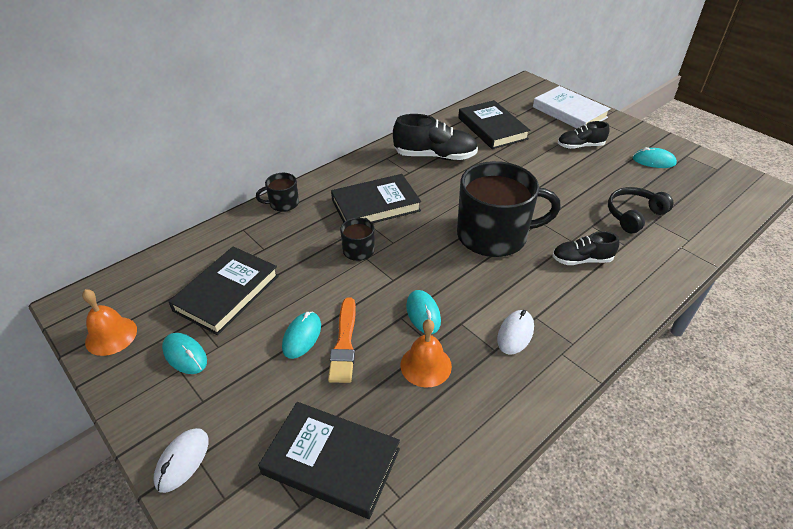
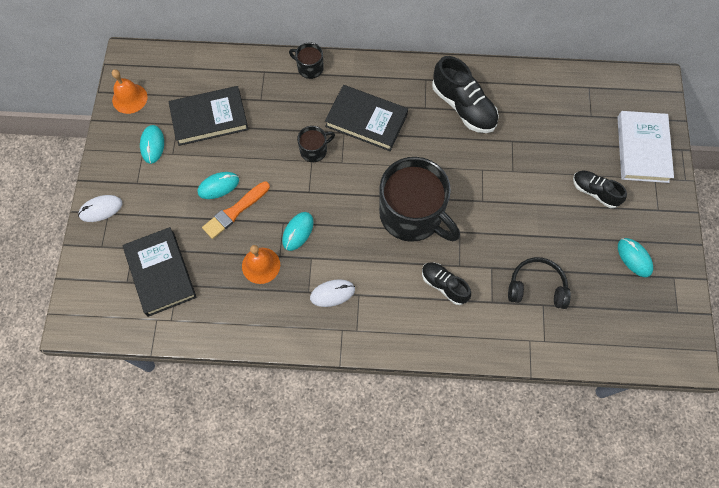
camera: 45 degrees right, 25 degrees up
(492, 128) = (547, 113): black book -> none

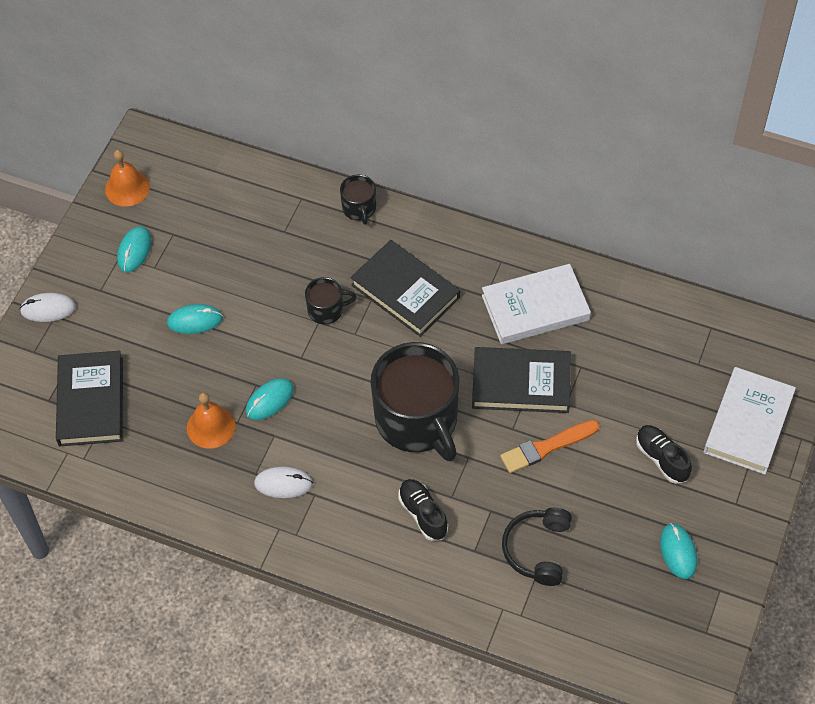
camera: 20 degrees right, 10 degrees down
(209, 118) = (214, 237): black book -> black book (521, 383)
(235, 211) = (204, 355): orange brush -> orange brush (547, 447)
(309, 68) = (359, 208): black mug -> black mug turned 150 degrees counterclockwise
(463, 107) = (535, 308): black shoe -> white book
(536, 287) = (537, 550): black headphones -> black headphones turned 105 degrees counterclockwise

